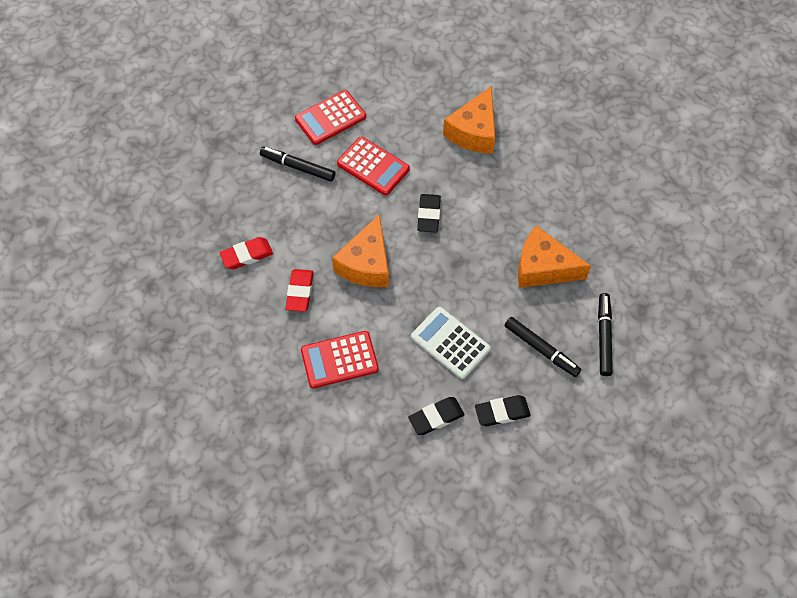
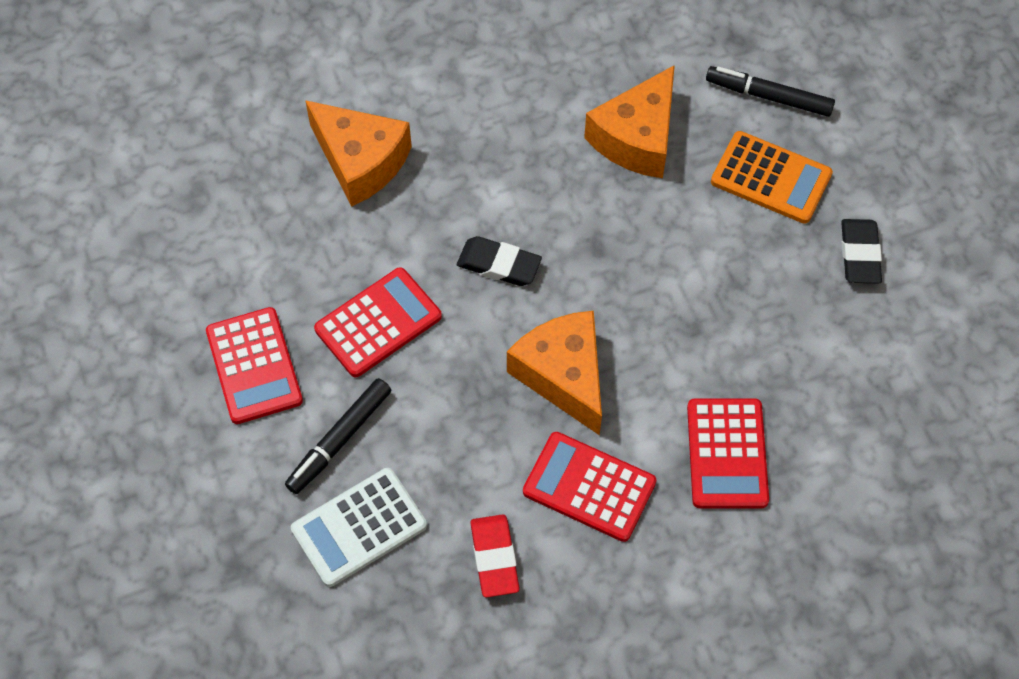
camera: 75 degrees left, 0 degrees up
(300, 292) = (589, 487): red eraser -> red calculator
(366, 264) = (563, 375): orange cheese -> orange cheese turned 150 degrees counterclockwise
(436, 417) = (851, 342): black eraser -> none
(450, 343) = (733, 292): white calculator -> white calculator (359, 528)
(541, 349) = (771, 178): black marker -> orange calculator

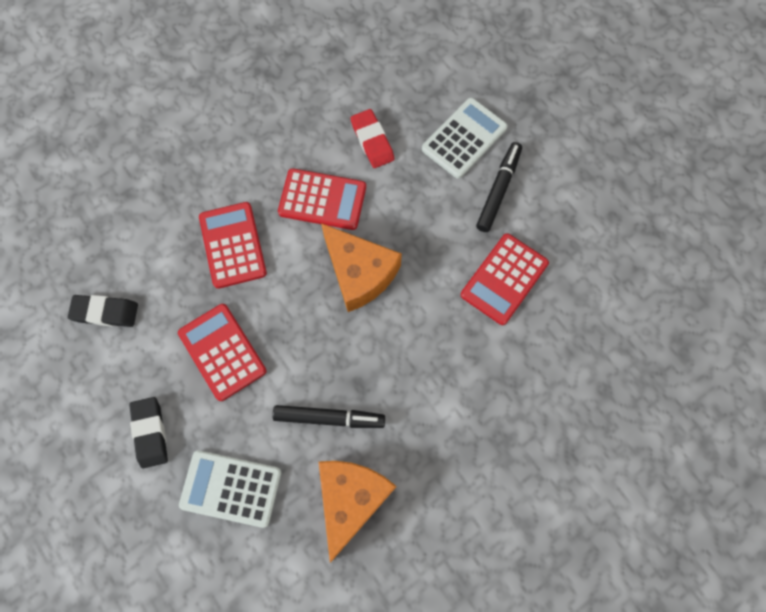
camera: 165 degrees right, 10 degrees up
(254, 366) = (577, 225): red calculator -> red calculator (222, 352)
(360, 161) = (570, 413): orange cheese -> none
(499, 265) = (431, 349): black eraser -> black eraser (105, 312)
(768, 96) = (244, 577): black marker -> black marker (329, 418)
(771, 178) = (231, 488): orange calculator -> white calculator

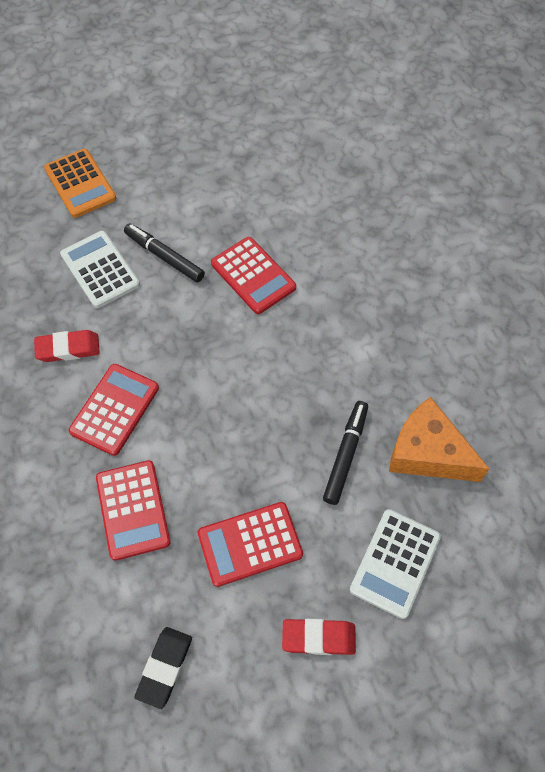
camera: 75 degrees left, 10 degrees down
(150, 433) = (318, 637): black eraser -> red eraser
(232, 245) = (133, 510): red calculator -> red calculator turned 105 degrees counterclockwise
(359, 273) = (207, 393): orange cheese -> none
(557, 87) = (80, 184): none -> orange calculator

